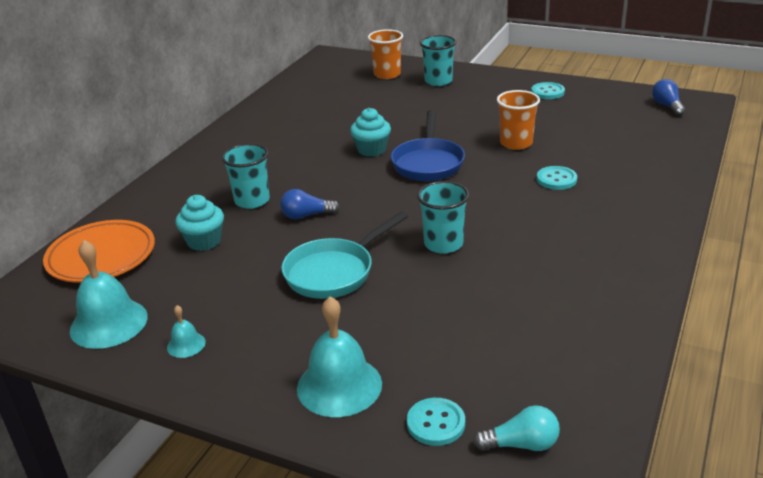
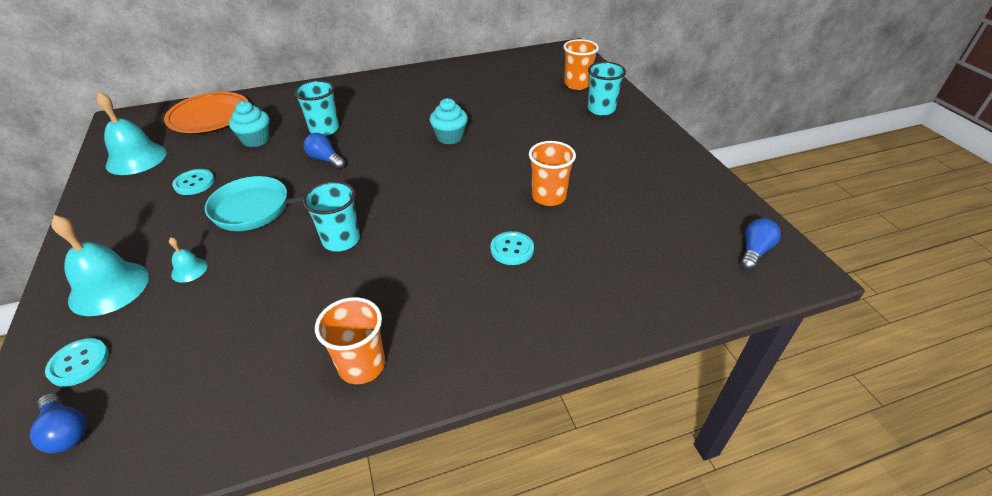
camera: 45 degrees right, 10 degrees up
(186, 344) = (127, 198): turquoise bell -> turquoise bell (189, 270)
(428, 163) = (460, 170): blue pan -> none
(521, 444) = (66, 431): turquoise light bulb -> blue light bulb
(547, 92) = (667, 168): turquoise button -> turquoise button (194, 183)
(606, 280) = (362, 365): none -> orange cup

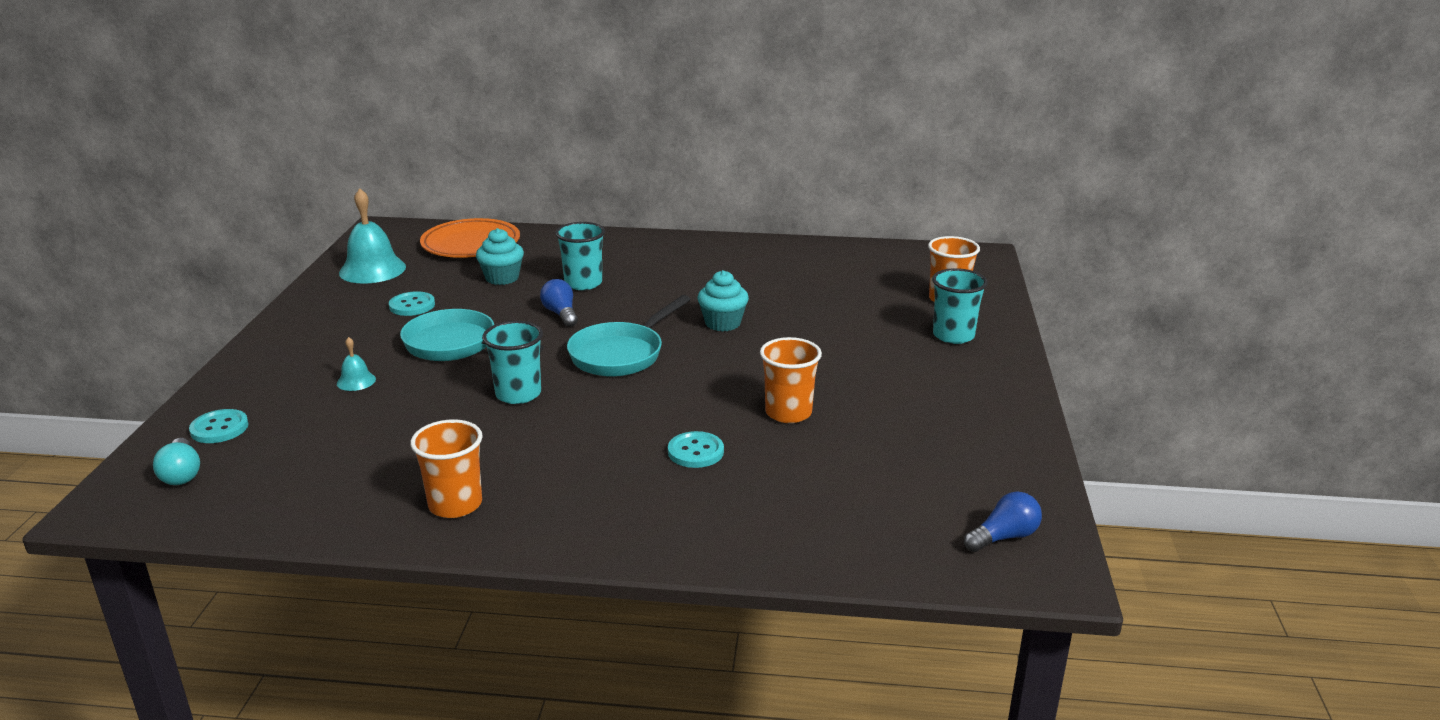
camera: 25 degrees right, 15 degrees down
(66, 431) = (181, 474): blue light bulb -> turquoise light bulb
(109, 288) = (278, 377): turquoise bell -> none
(396, 182) = (621, 354): none -> turquoise pan

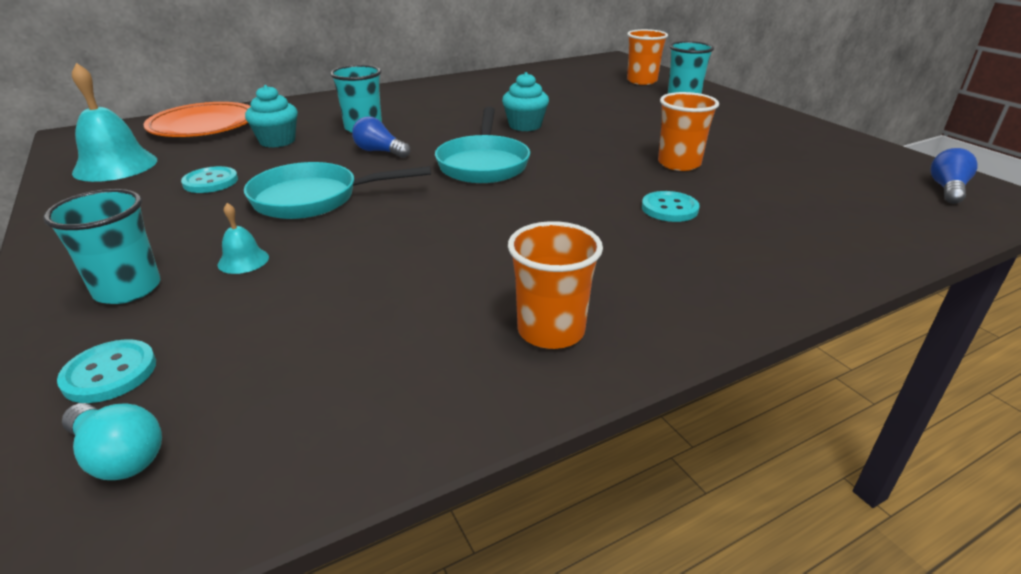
camera: 35 degrees left, 5 degrees up
(518, 394) = (444, 217): turquoise cup -> turquoise cup (128, 289)

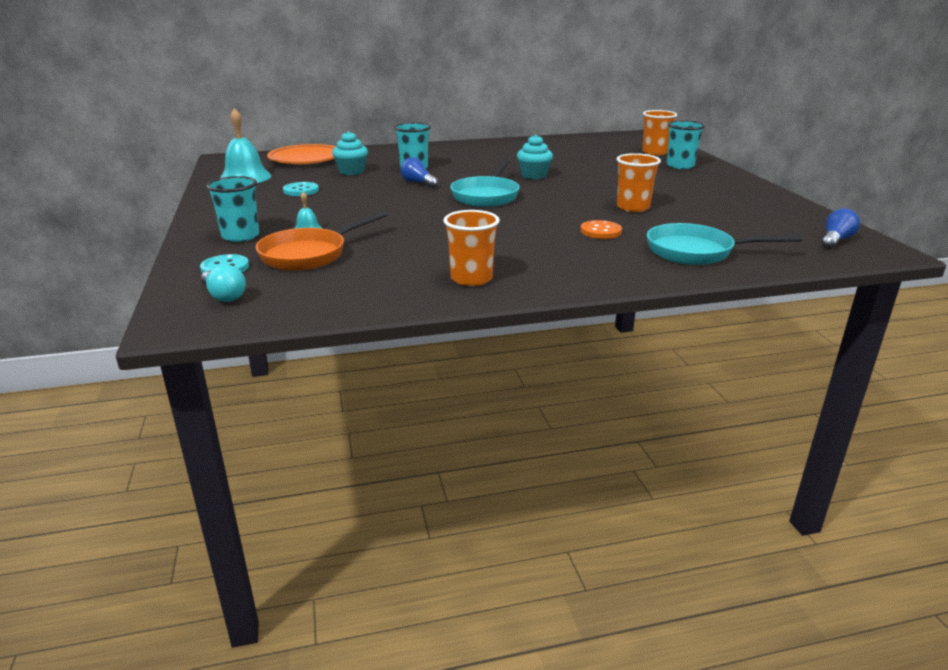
camera: 15 degrees right, 5 degrees down
(261, 315) = (309, 254): none -> orange pan
(314, 199) = (362, 205): turquoise pan -> turquoise pan (696, 252)
(669, 208) = (600, 231): turquoise button -> orange button

